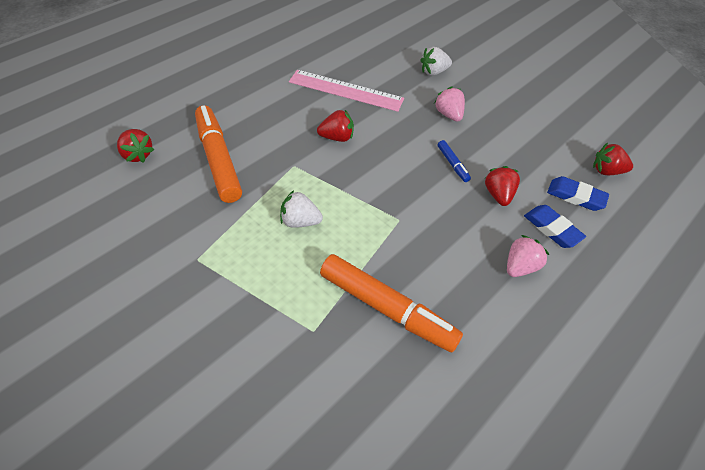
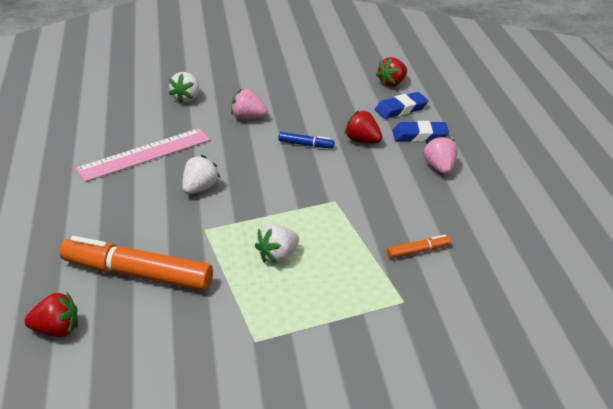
camera: 50 degrees left, 15 degrees down
(336, 137) = (200, 188): red strawberry -> white strawberry
(387, 309) = (418, 251): orange marker -> orange marker, size x0.45

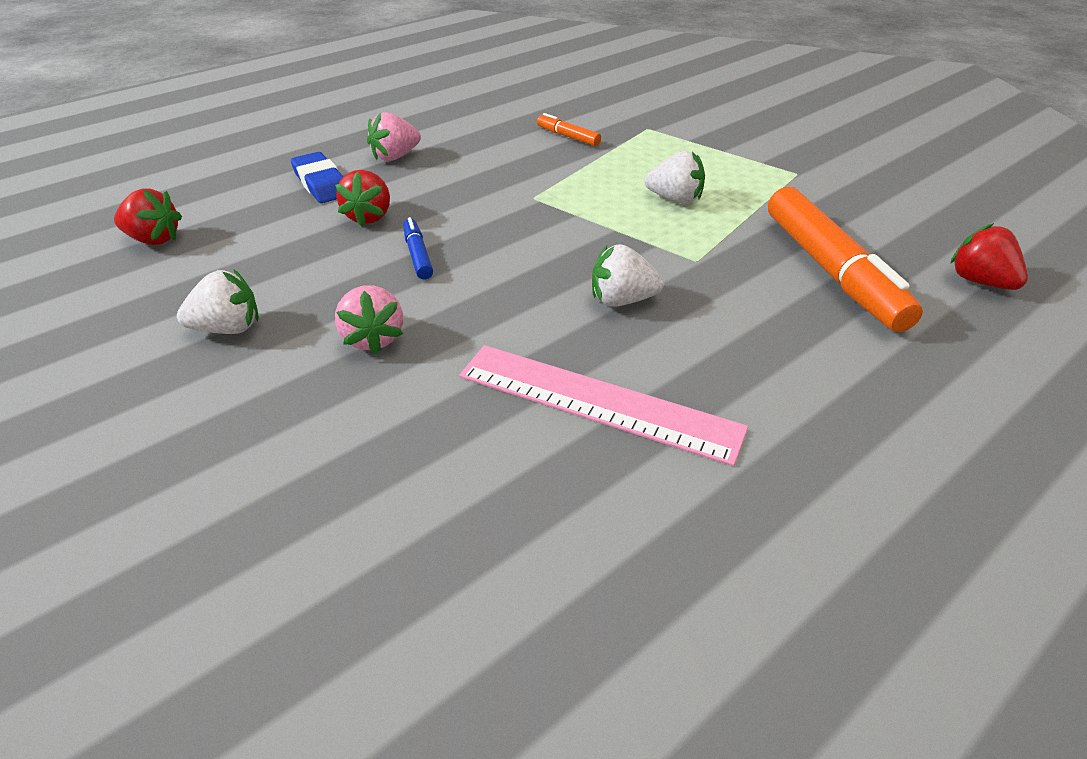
camera: 120 degrees left, 5 degrees up
(186, 98) = (344, 456): white strawberry -> white strawberry (228, 328)
(401, 109) = (247, 212): blue eraser -> none

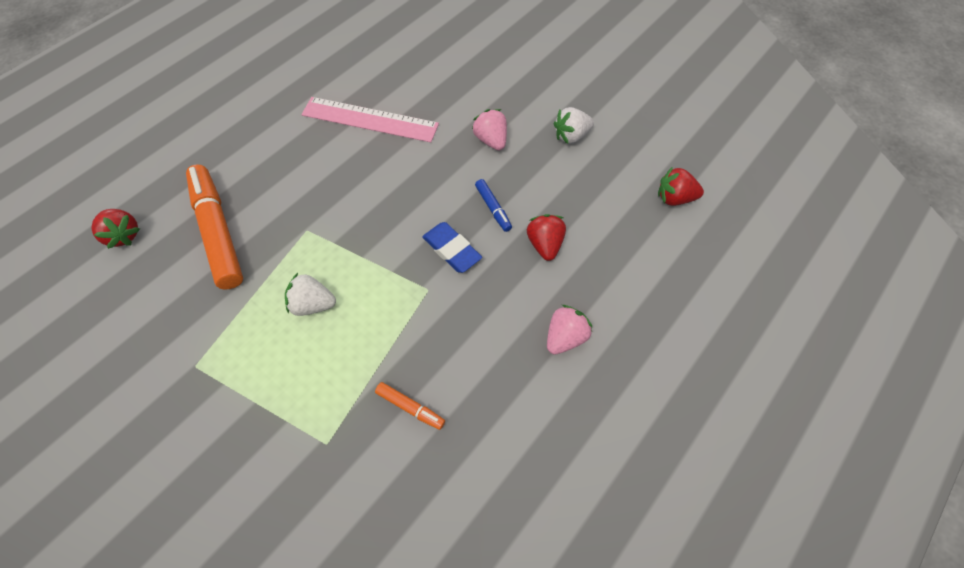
camera: 170 degrees right, 20 degrees up
(321, 183) = (605, 283): blue eraser -> blue eraser (452, 250)
(622, 300) = (357, 186): white strawberry -> none

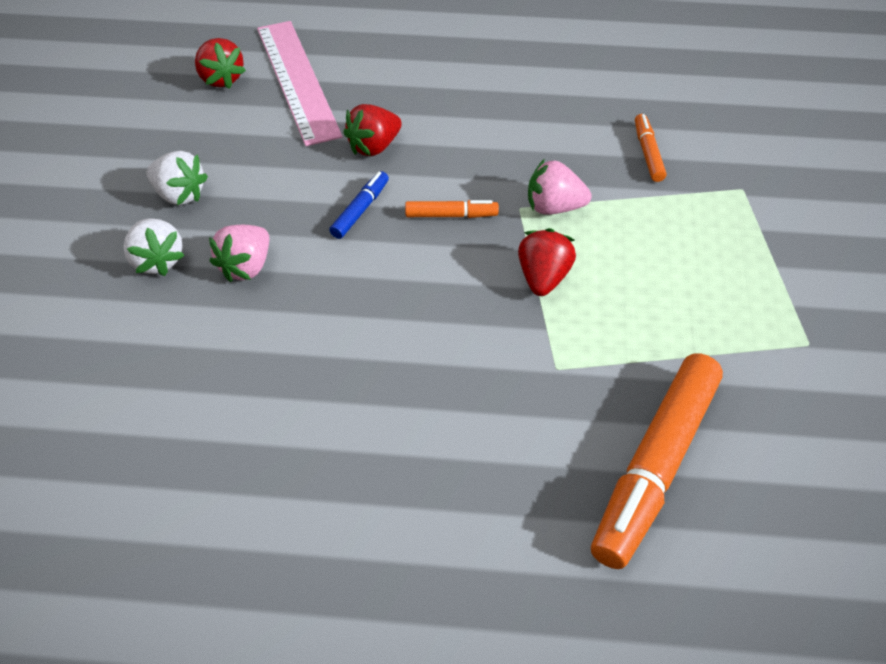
camera: 125 degrees left, 10 degrees down
(123, 235) = (779, 588): red strawberry -> red strawberry (543, 278)
(313, 304) = (637, 292): white strawberry -> white strawberry (157, 260)
(370, 119) = (309, 430): pink ruler -> pink ruler (297, 81)
(452, 250) = (451, 215): blue eraser -> orange marker
(565, 337) = (471, 89): pink strawberry -> pink strawberry (554, 207)

